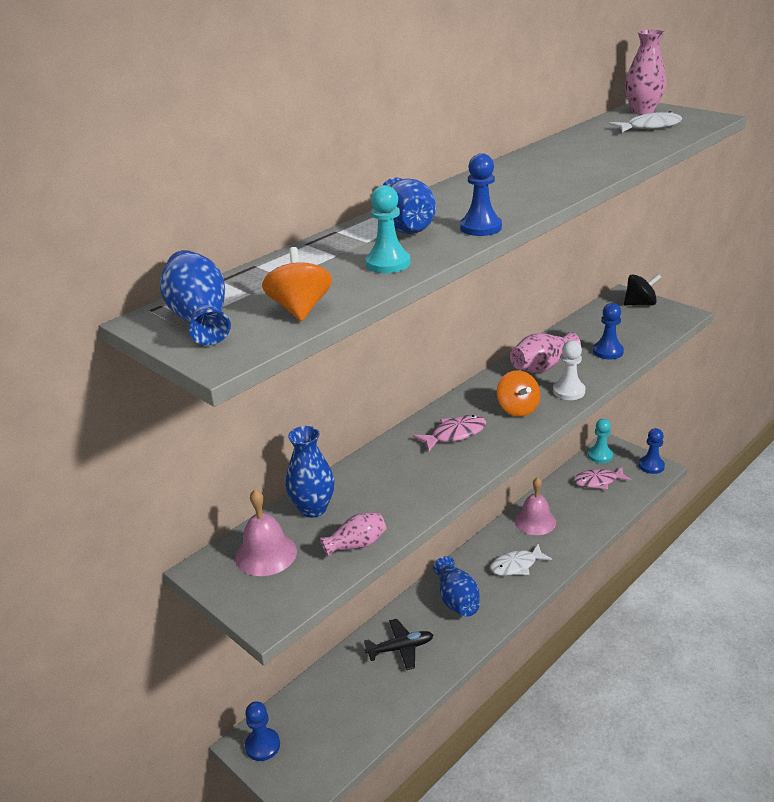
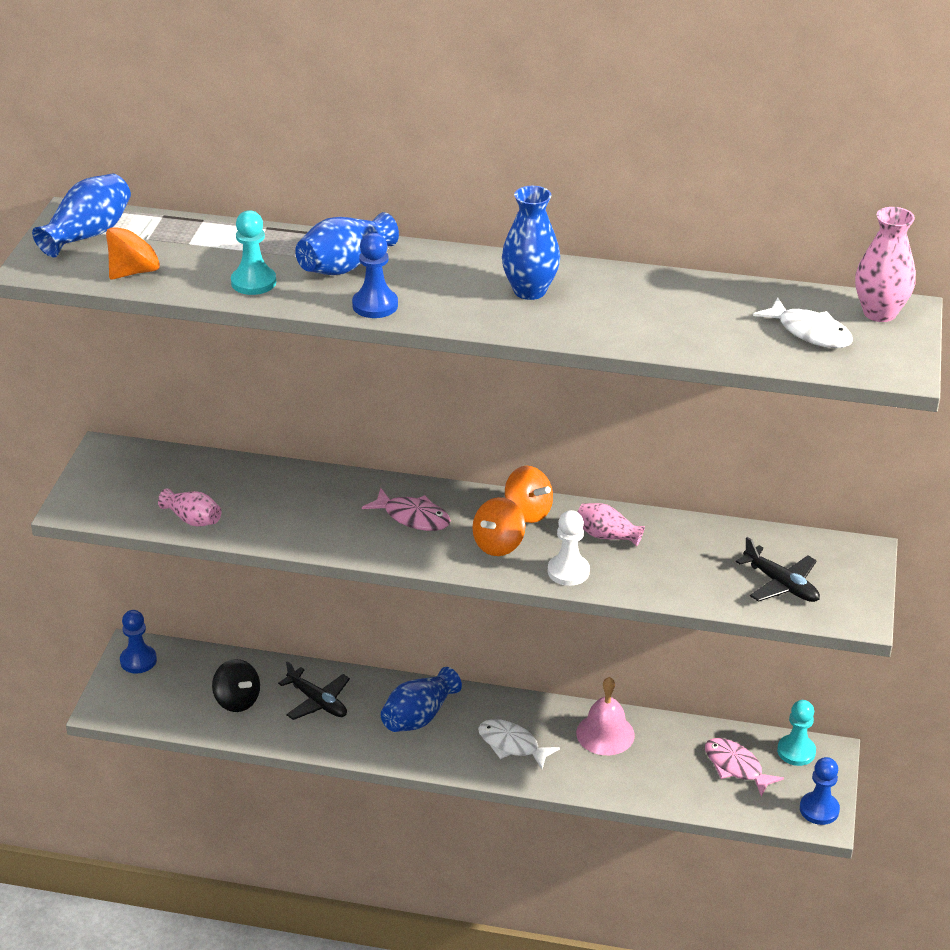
camera: 55 degrees right, 5 degrees up
(266, 554) = (145, 474): pink bell -> none
(313, 509) = (224, 474): blue vase -> blue vase (529, 291)
(492, 387) = (528, 512): none -> orange spinning top
(542, 367) = (606, 536): pink vase -> pink vase, size x0.66
(608, 351) = (690, 577): blue pawn -> none
(636, 326) = (781, 584): none -> black plane
(640, 304) = (850, 572): black spinning top -> black spinning top (237, 700)

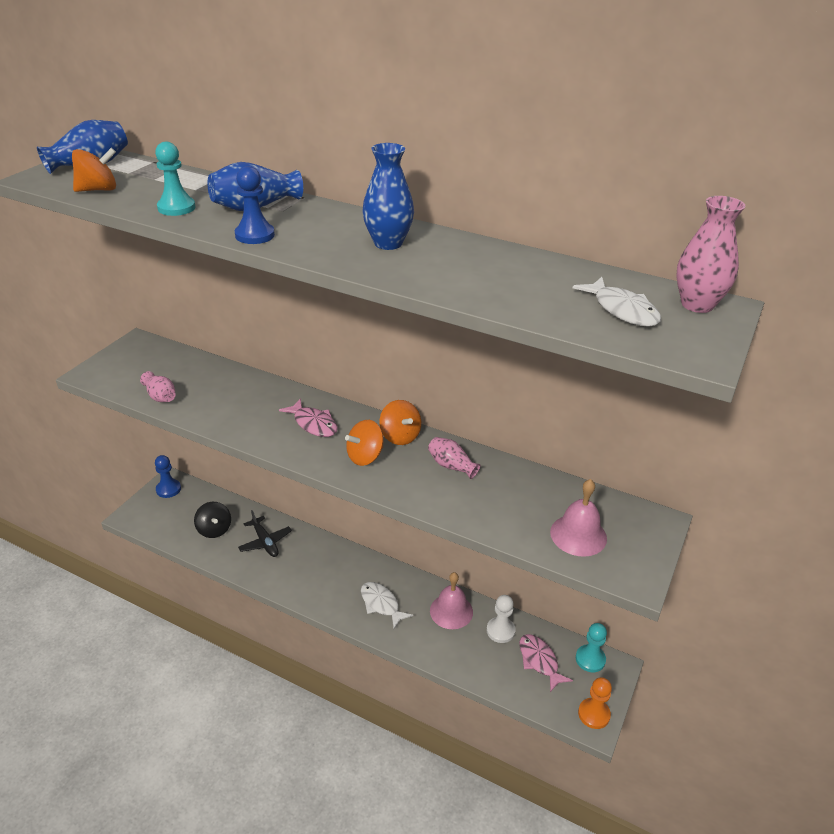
camera: 15 degrees right, 0 degrees up
(419, 716) = (327, 568): blue vase -> none
(568, 571) = (408, 488): white pawn -> white pawn (500, 631)
(781, 584) = (578, 535): black plane -> pink bell
(819, 809) = (594, 714): blue pawn -> orange pawn

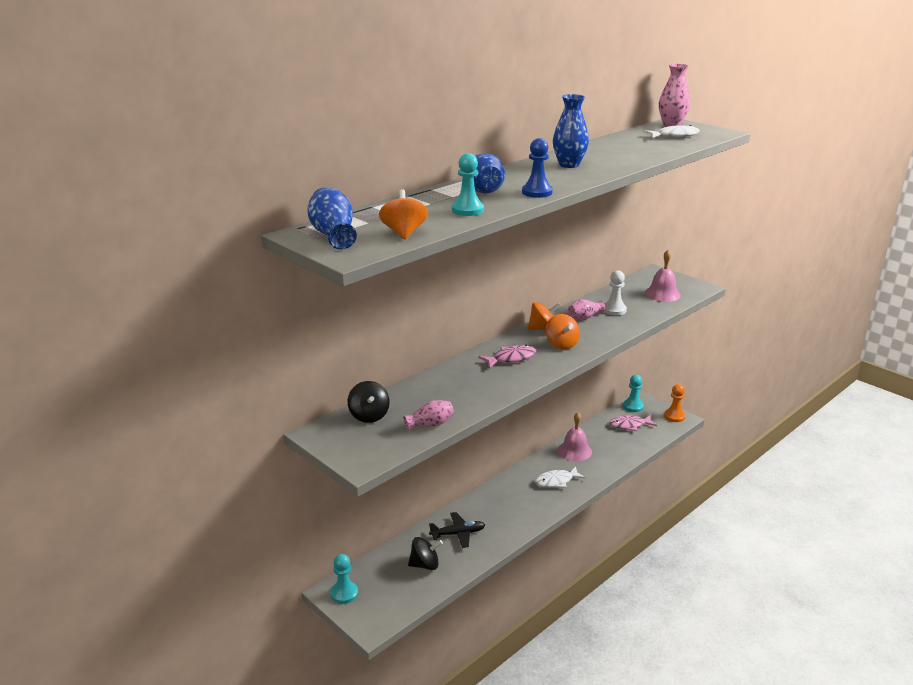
camera: 70 degrees left, 10 degrees down
(168, 489) = (344, 593): blue pawn -> turquoise pawn
(171, 360) = (369, 416): none -> black spinning top
(500, 631) = (599, 434): white pawn -> white pawn (614, 310)

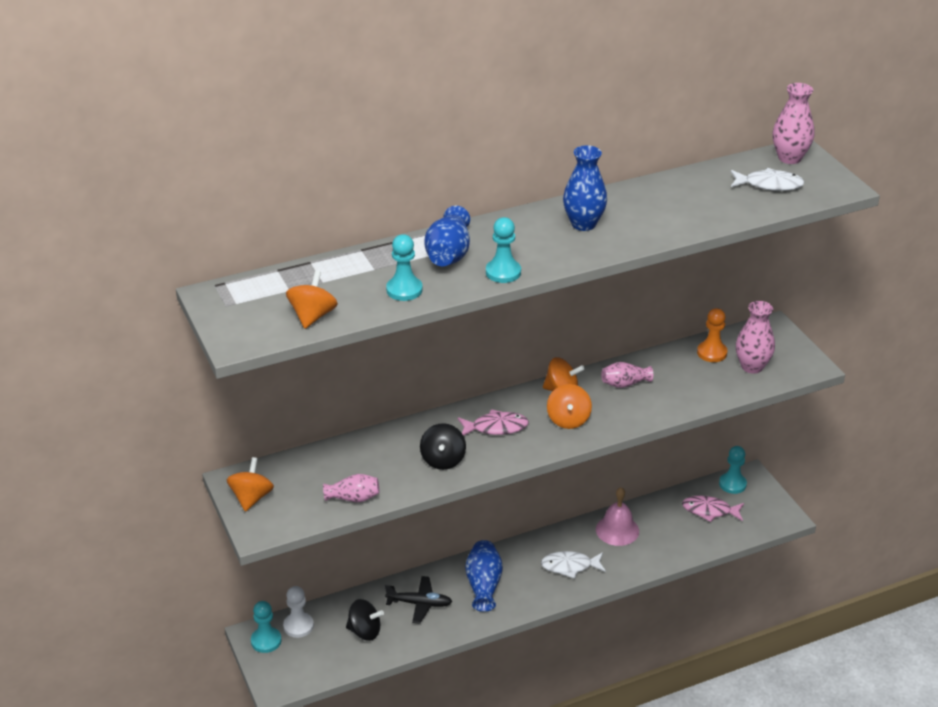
camera: 20 degrees right, 10 degrees up
(333, 235) = (242, 304): blue vase -> blue vase (483, 585)
(340, 442) = (251, 498): none -> orange spinning top
(369, 416) = (297, 471): black spinning top -> black spinning top (443, 460)
(537, 192) = (503, 272): blue pawn -> turquoise pawn
(614, 310) = (670, 380): white pawn -> white pawn (298, 626)
(662, 294) = (752, 366): pink bell -> pink vase
(674, 416) = (777, 512): orange pawn -> orange pawn (712, 353)

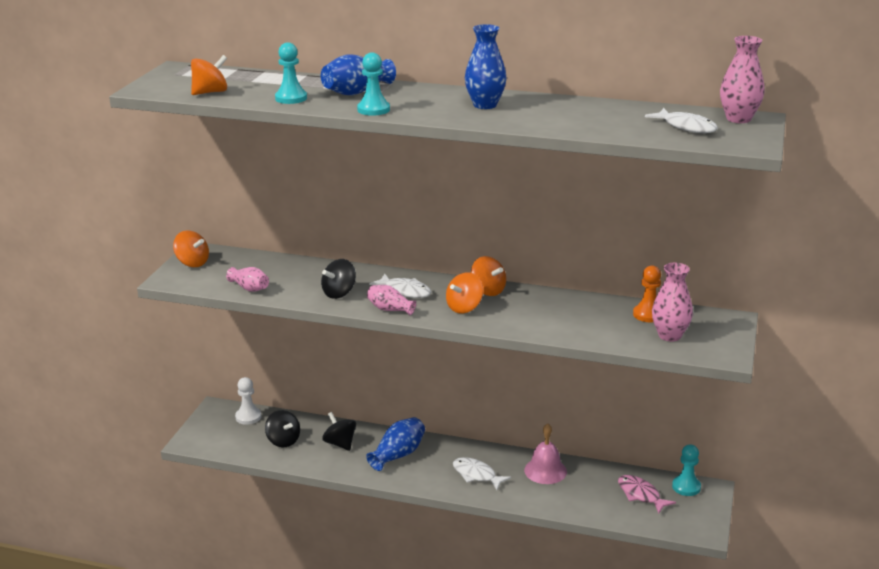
camera: 40 degrees right, 10 degrees down
(251, 498) = (192, 263): orange spinning top -> orange spinning top turned 75 degrees clockwise
(266, 641) = (218, 415): turquoise pawn -> none
(419, 604) = (340, 443): black plane -> black spinning top
(496, 427) = (405, 291): pink fish -> white fish
(624, 384) = (543, 305): pink vase -> pink vase (390, 309)

